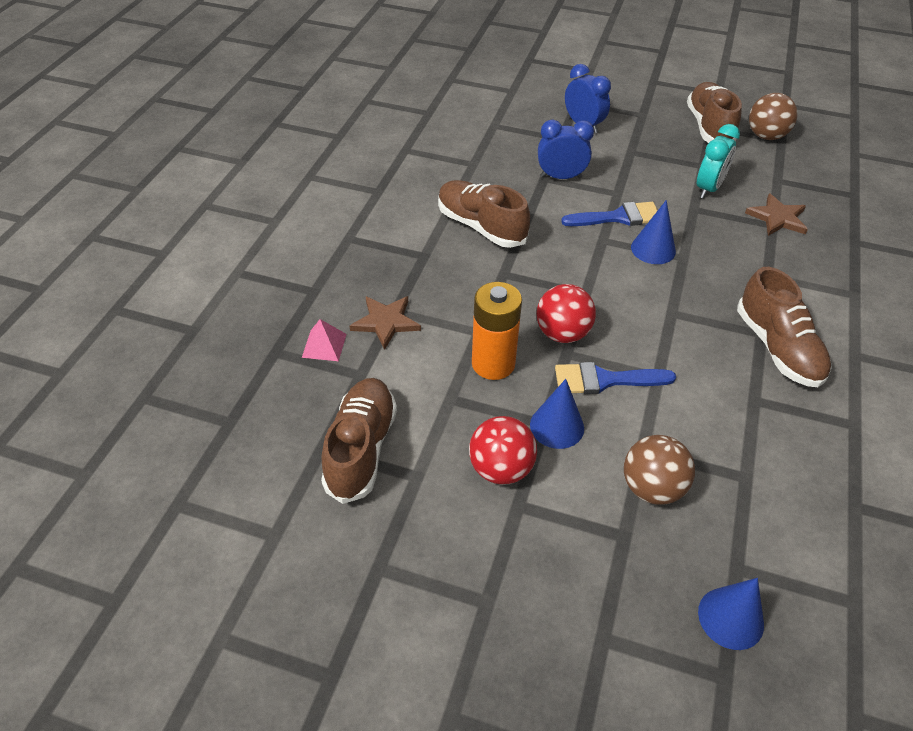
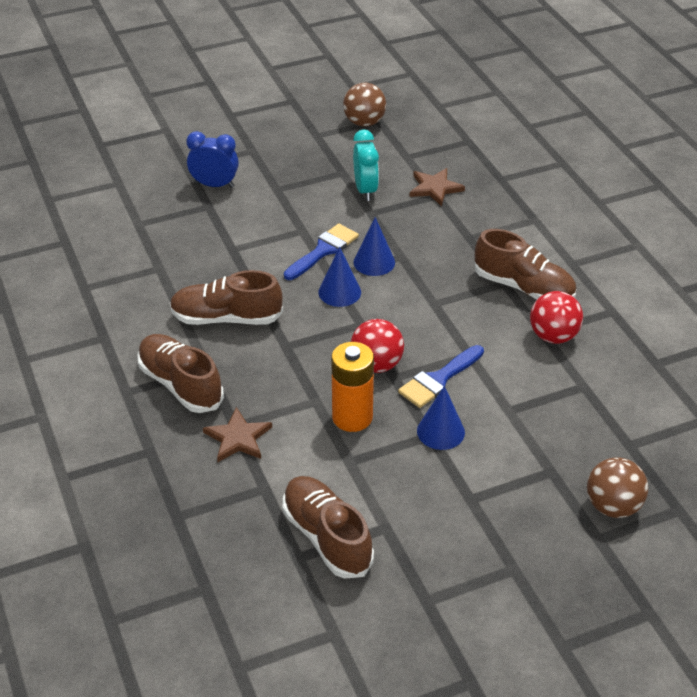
camera: 40 degrees left, 5 degrees down
(324, 345) = (210, 486): pink pyramid -> none
(501, 468) = (435, 484): red ball -> red ball (553, 336)
(561, 177) = (245, 241): blue clock -> none
(652, 488) = (538, 431): brown ball -> brown ball (613, 506)
(709, 127) = (315, 135): brown shoe -> brown shoe (181, 384)
(730, 618) = (652, 475): blue cone -> blue cone (339, 292)

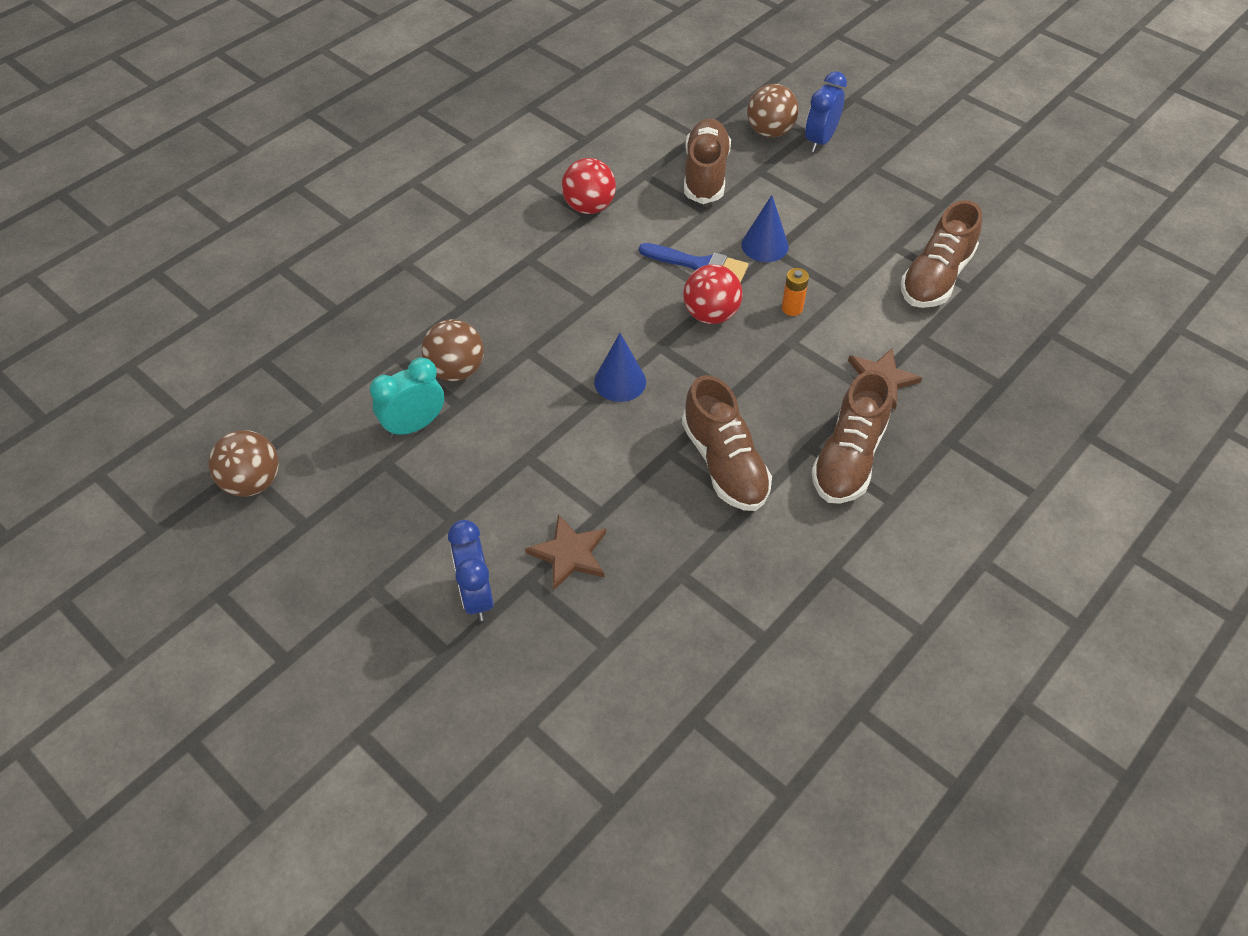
camera: 115 degrees left, 10 degrees up
(323, 250) = (555, 422): blue brush -> none
(352, 417) = (792, 308): orange battery -> orange battery, size x0.51
(374, 262) = (551, 370): blue cone -> none
(404, 218) = (456, 370): none -> brown ball
(435, 188) = (381, 361): brown star -> brown star (569, 554)
(523, 287) = (528, 243): brown shoe -> brown shoe (705, 174)
(579, 543) = (820, 141): none -> blue clock

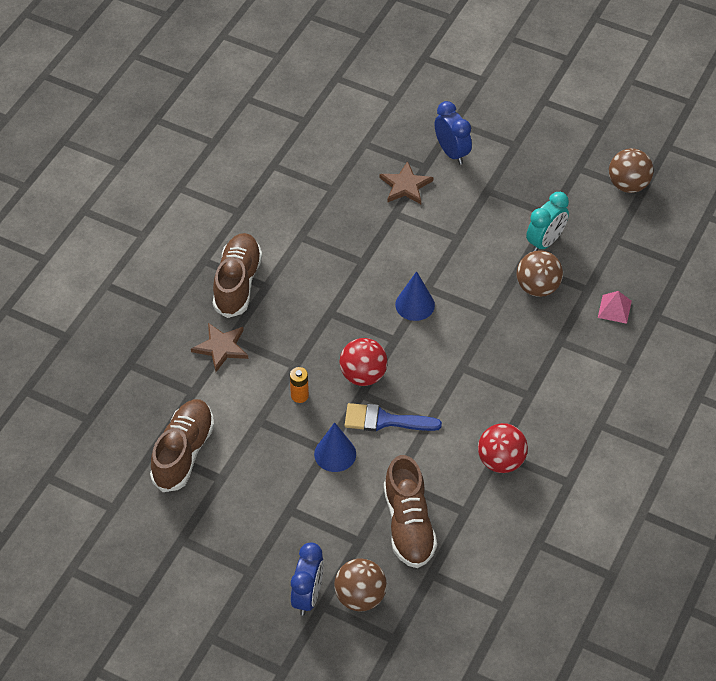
camera: 165 degrees right, 0 degrees up
(378, 326) = (614, 309): none -> pink pyramid
(724, 464) = (322, 261): brown shoe -> none

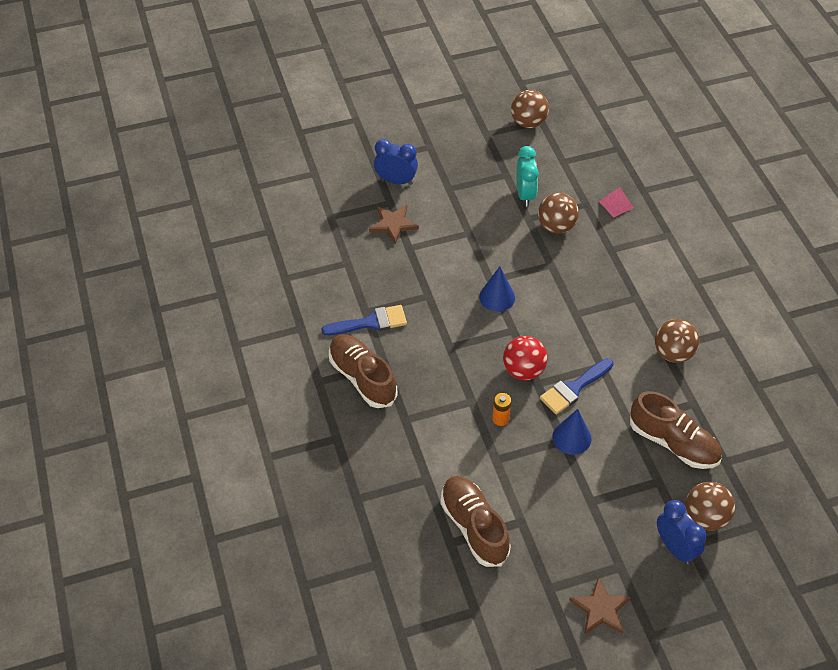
camera: 45 degrees left, 0 degrees up
(221, 347) = (407, 431): brown star -> brown star (600, 609)
(294, 247) = (371, 322): none -> blue brush
(501, 461) = (673, 353): red ball -> brown ball

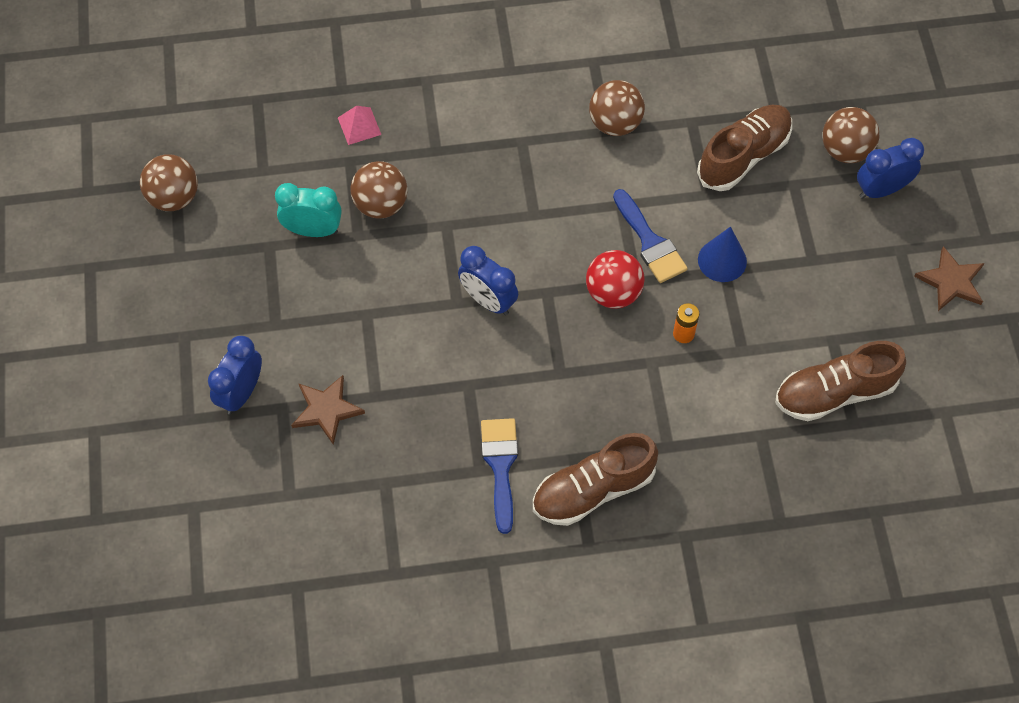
camera: 80 degrees left, 10 degrees up
(497, 297) = (488, 300): blue cone -> blue clock

